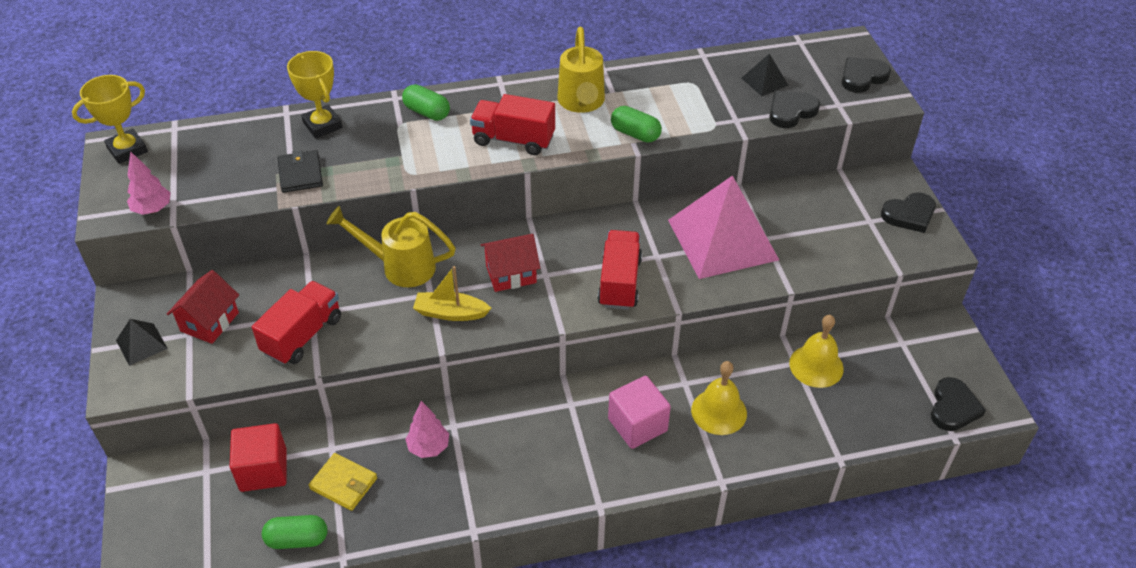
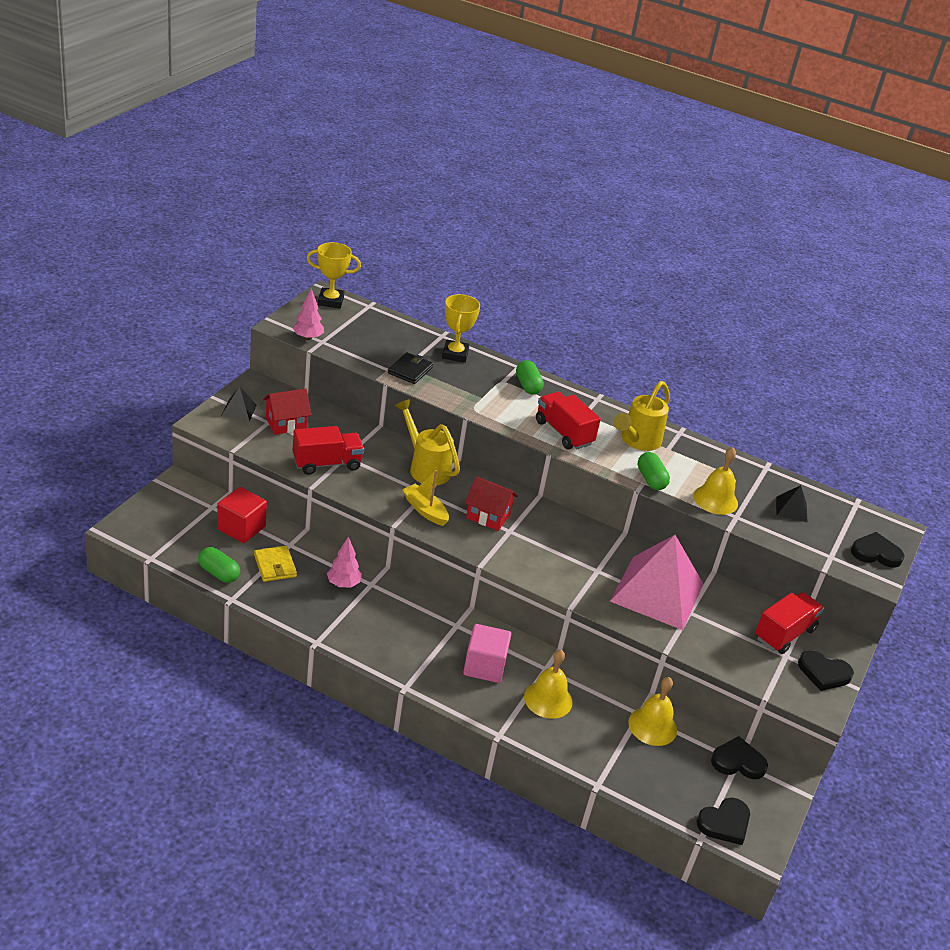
camera: 35 degrees right, 10 degrees down
(619, 282) = (552, 567): red truck -> red truck (784, 634)
(703, 115) = (715, 499): none -> yellow bell
(791, 111) = (786, 537): black heart -> black heart (738, 762)

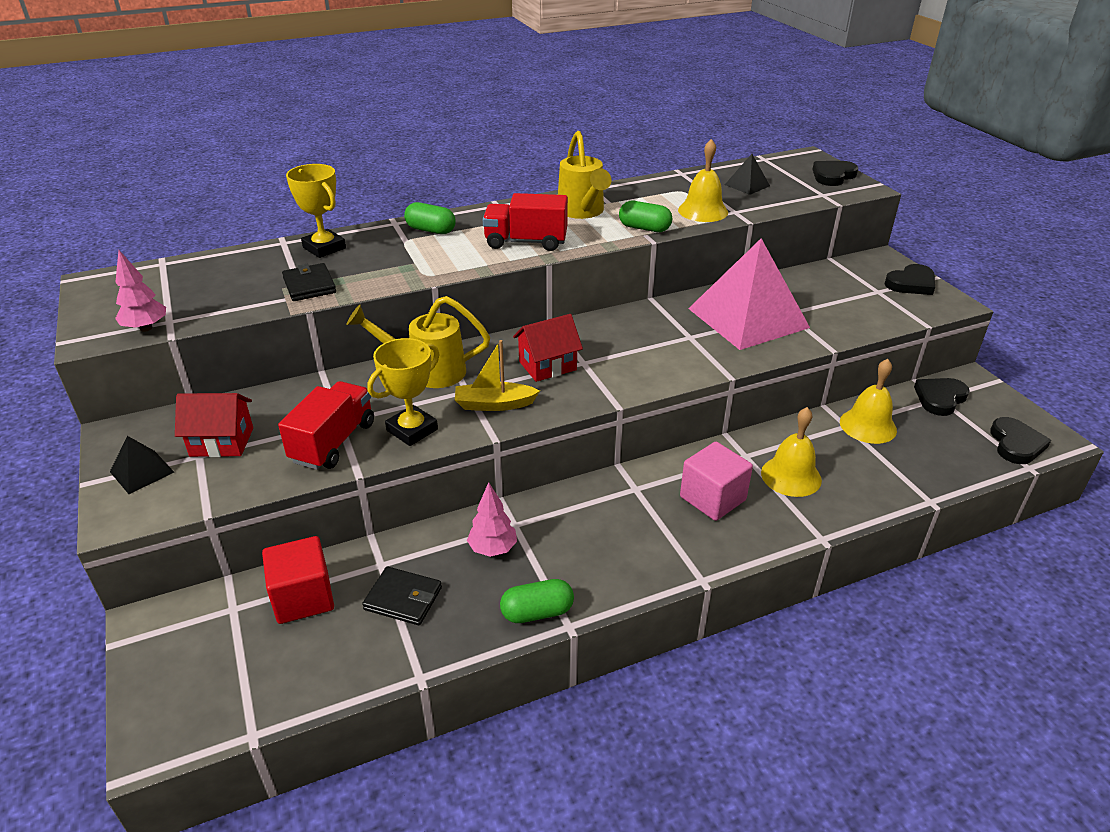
camera: 45 degrees left, 0 degrees up
(218, 573) = (359, 666): green capsule -> green capsule (537, 612)
(275, 566) = (403, 598): yellow wallet -> black wallet
(286, 423) = (222, 442): red house -> red house turned 75 degrees clockwise
(330, 301) = (110, 284): yellow trophy -> yellow trophy (412, 430)
(784, 634) = (850, 280): red truck -> none

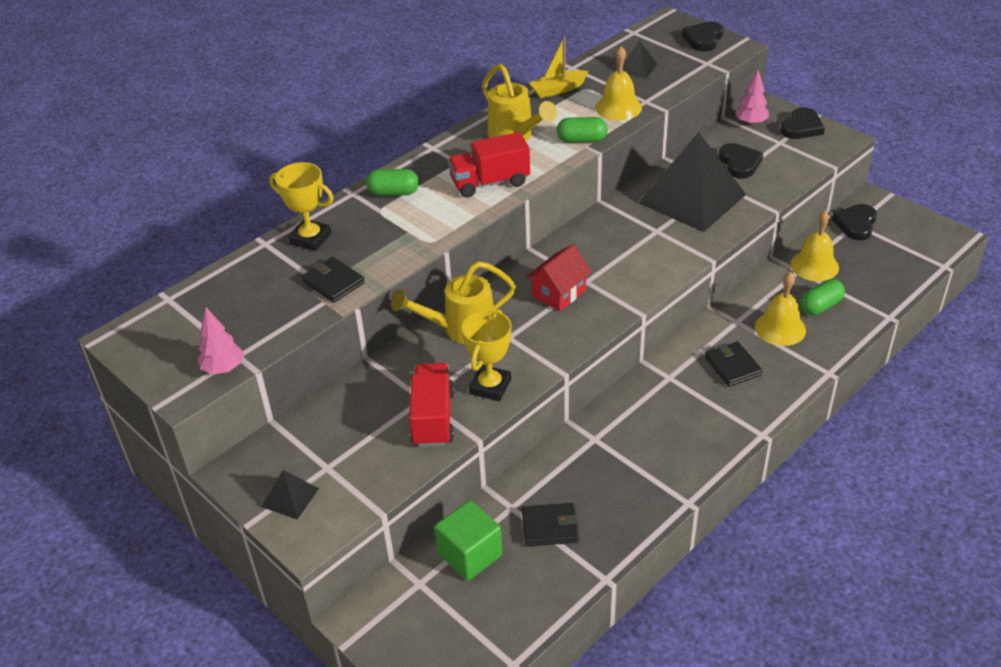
camera: 20 degrees left, 5 degrees up
(222, 442) = (336, 449): red house -> none
(303, 597) = (470, 554): red cube -> green cube
(493, 549) = (591, 464): pink tree -> pink tree (751, 123)
(494, 404) = (540, 342): yellow boat -> yellow boat (558, 89)
(537, 612) = (658, 501): green capsule -> green capsule (820, 306)
(712, 498) = (732, 366): pink cube -> black wallet
(747, 318) = (692, 198): pink pyramid -> black pyramid
(1016, 444) = (927, 249): black heart -> black heart (739, 163)

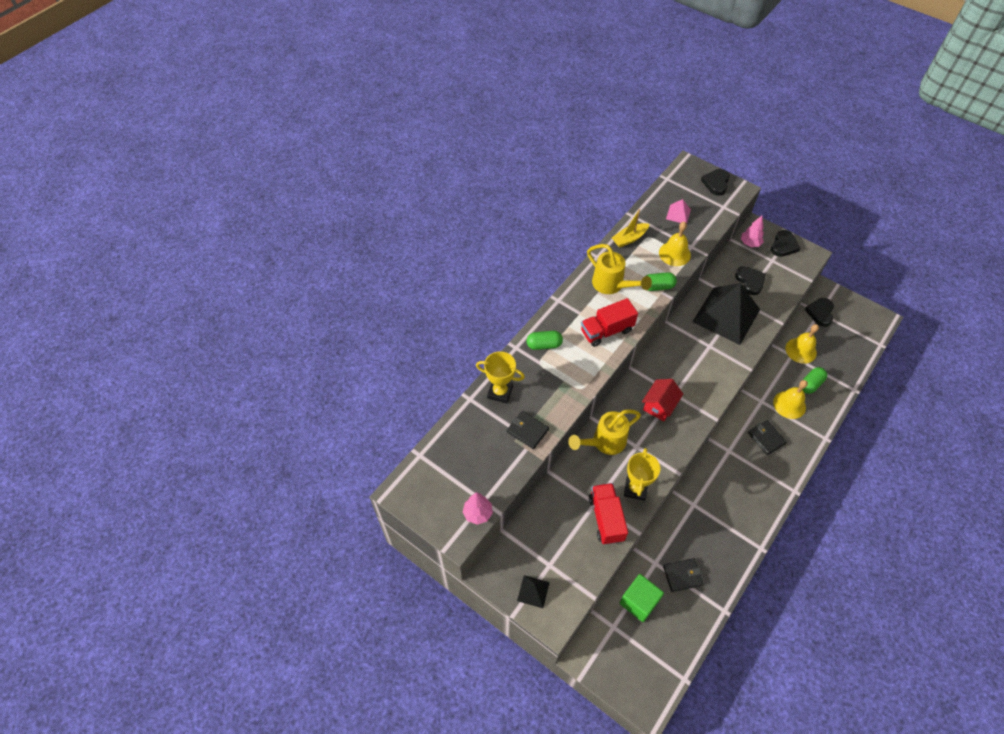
camera: 10 degrees left, 15 degrees up
(637, 68) = (678, 214): black pyramid -> pink pyramid

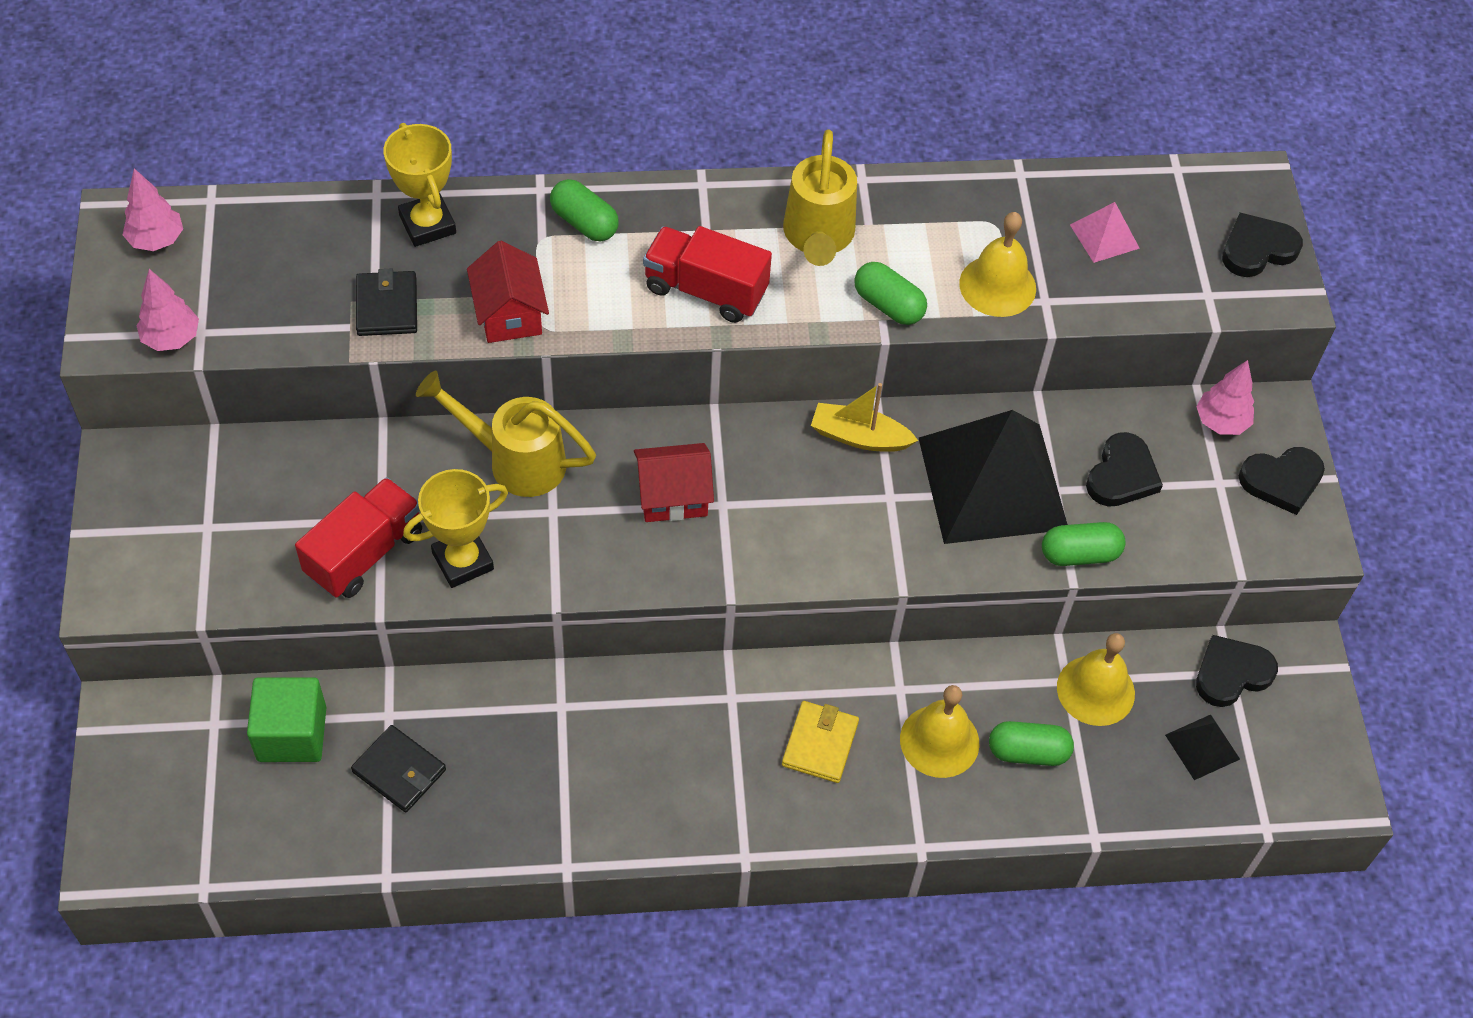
camera: 45 degrees right, 0 degrees up
(422, 487) = (156, 240): none -> pink tree
(533, 591) = (140, 534): black pyramid -> black pyramid (1202, 747)
(565, 395) = (509, 314): none -> red house
(629, 238) = (957, 199): yellow boat -> yellow boat (859, 437)
(766, 438) = (820, 744): black wallet -> yellow wallet
(772, 313) = (1079, 554): none -> green capsule

